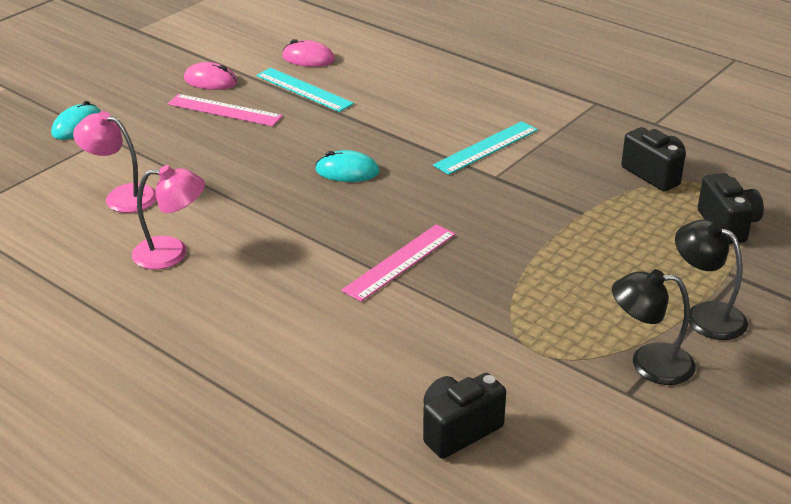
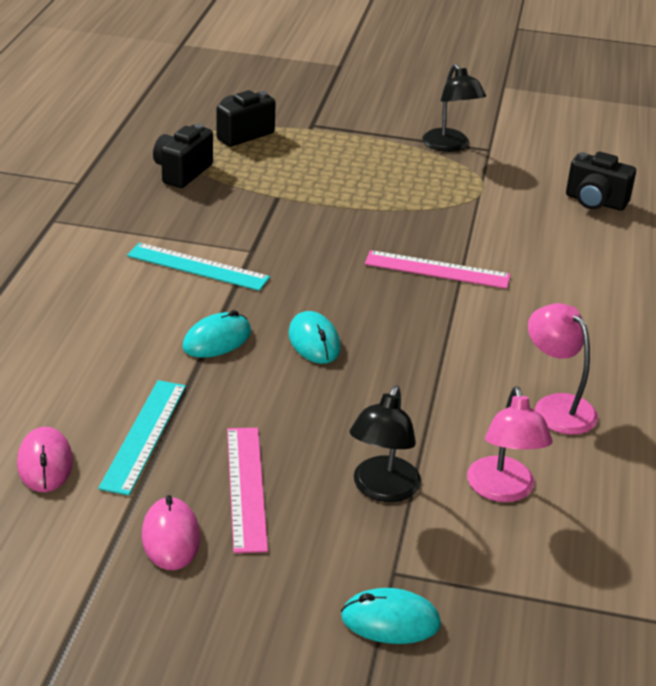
camera: 120 degrees left, 0 degrees up
(382, 134) = (217, 340): none -> turquoise mouse
(705, 315) = (373, 132): black lamp -> black lamp (382, 489)

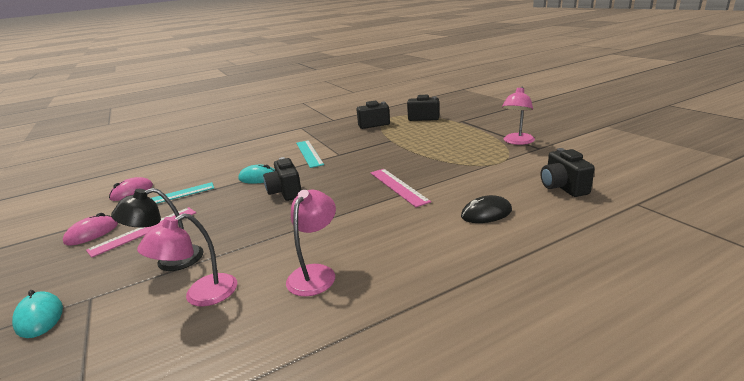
camera: 55 degrees right, 10 degrees down
(314, 341) = (285, 192): turquoise mouse -> black camera
(450, 146) = (517, 142): black lamp -> pink lamp
(582, 265) = (486, 213): none -> black mouse

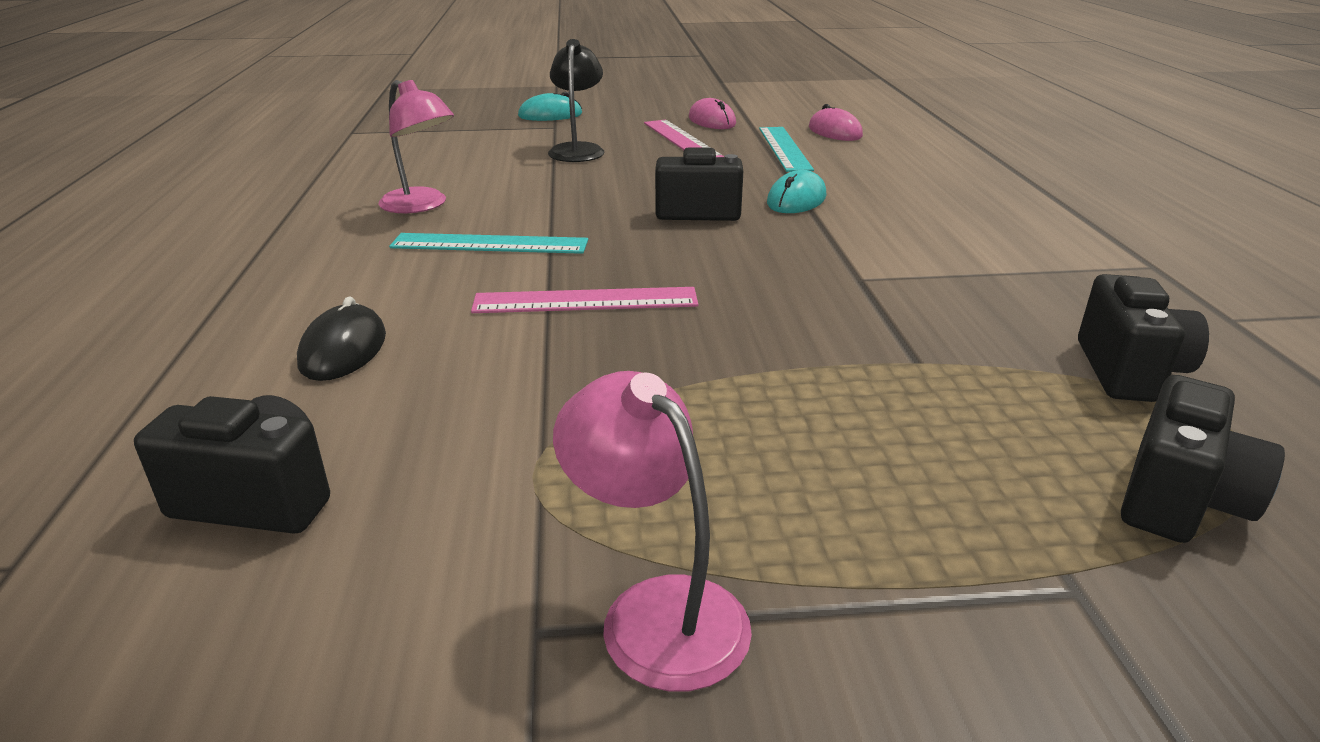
camera: 110 degrees right, 5 degrees up
(201, 296) = (478, 160): pink lamp -> none
(309, 153) = (900, 250): turquoise ruler -> turquoise ruler (490, 244)

